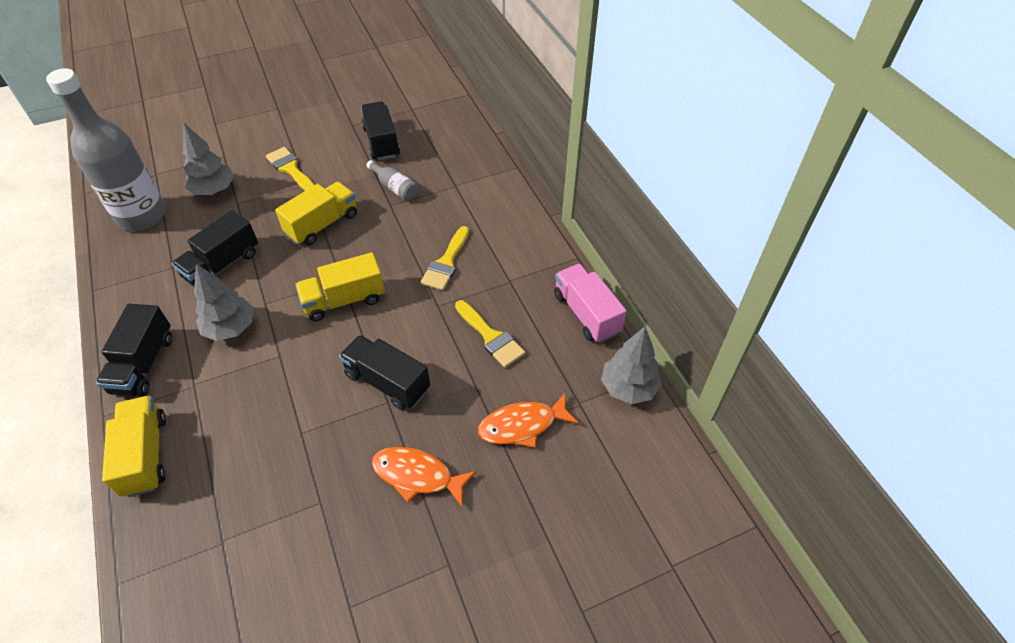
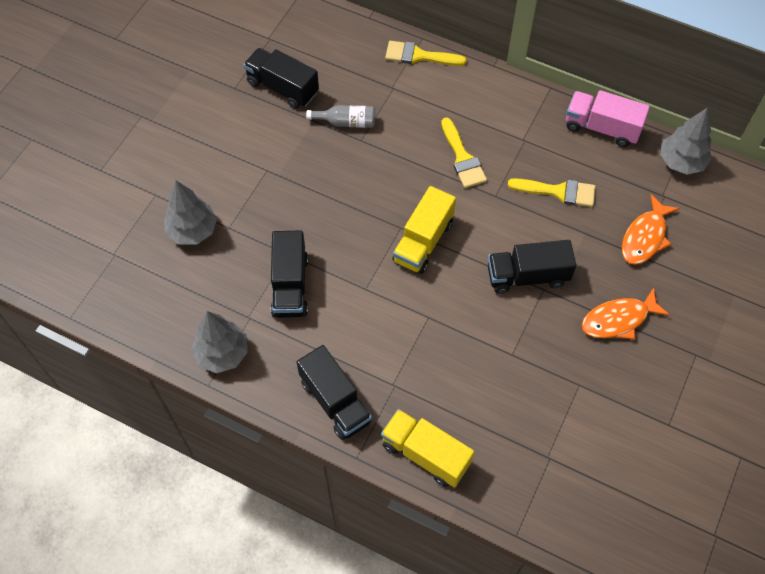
camera: 40 degrees left, 10 degrees up
(142, 216) = (158, 297): grey bottle -> none
(231, 328) = (365, 326): grey tree -> grey tree (222, 353)
(290, 169) = (235, 165): yellow brush -> yellow brush (419, 56)
(322, 224) = (327, 195): yellow truck -> none

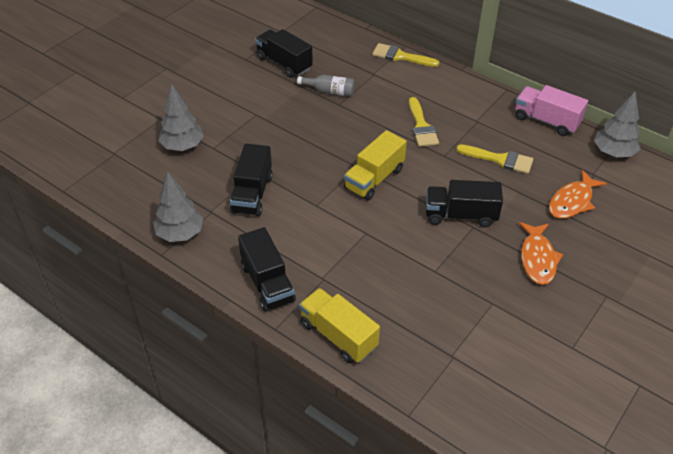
camera: 10 degrees right, 15 degrees down
(618, 320) = (537, 259): orange fish -> orange fish turned 75 degrees counterclockwise

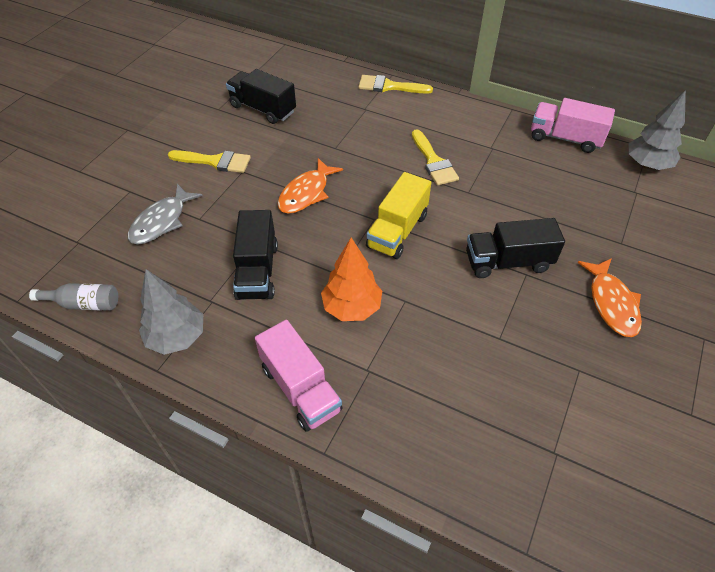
camera: 10 degrees left, 5 degrees up
(182, 146) = (161, 221): grey tree -> grey fish
(267, 283) = (300, 388): black truck -> pink truck
(321, 232) = (351, 307): none -> orange tree
(330, 91) = (321, 134): grey bottle -> grey bottle (84, 304)
(338, 335) = (406, 449): yellow truck -> none
(500, 159) = (530, 189): yellow brush -> yellow brush (215, 161)
(572, 201) = (624, 227): orange fish -> orange fish (306, 193)

